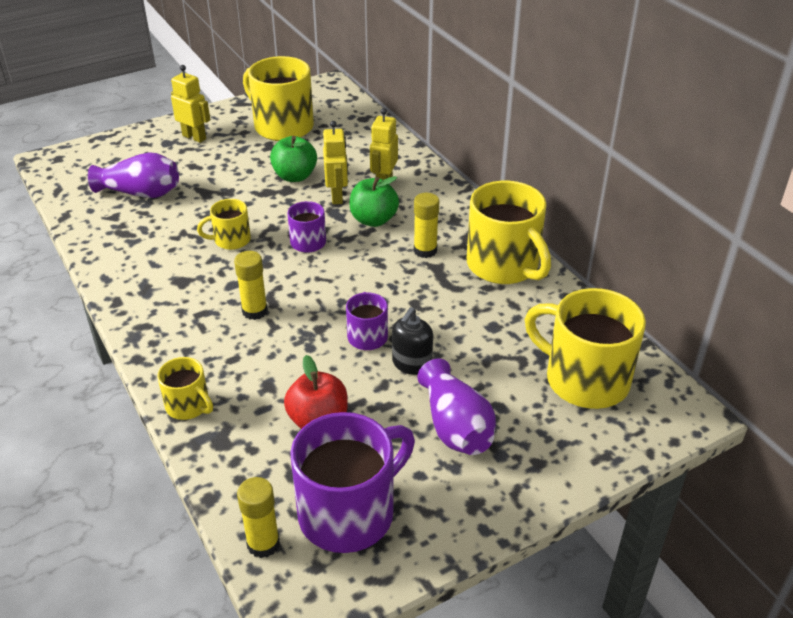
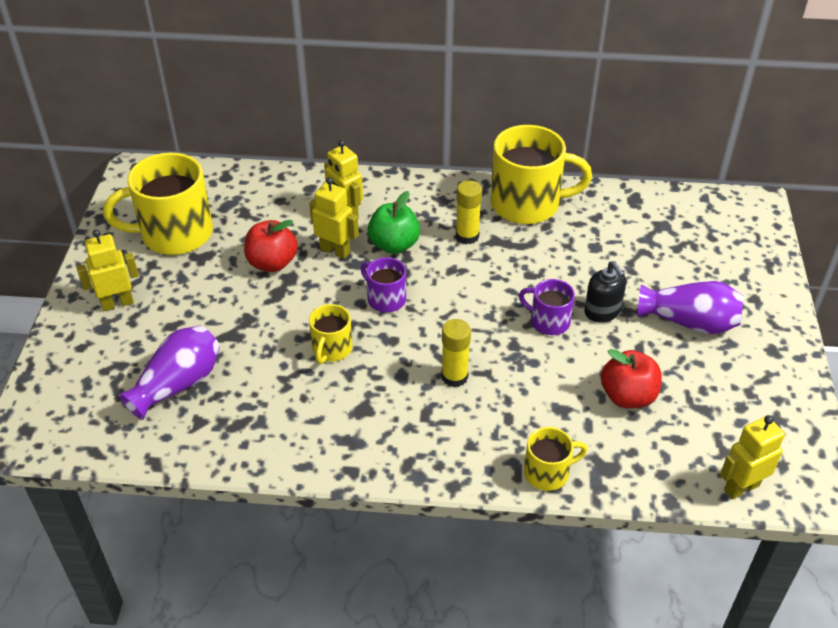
camera: 55 degrees left, 5 degrees up
(263, 544) = (741, 487): yellow glue stick -> yellow robot
(295, 176) = (272, 263): green apple -> red apple
(349, 512) = (739, 422): purple mug -> none
(584, 379) = (688, 233): yellow mug -> none

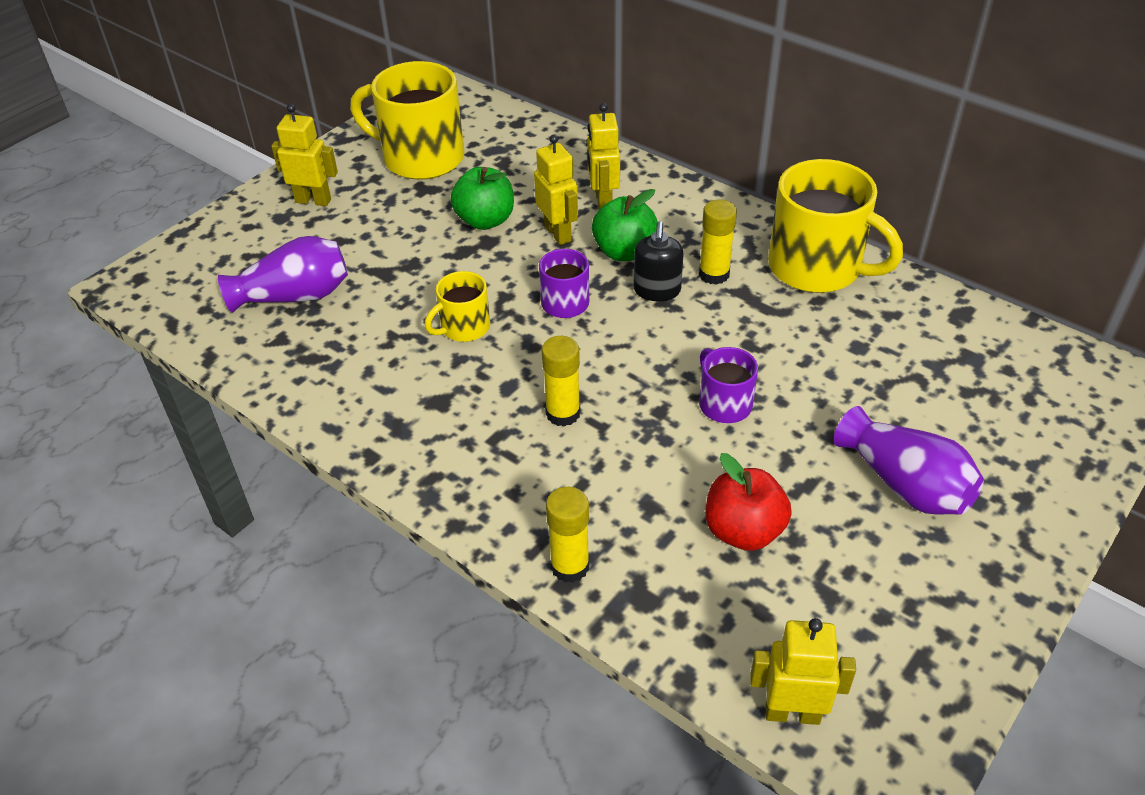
camera: 35 degrees right, 0 degrees up
(272, 263) = (485, 220): red apple -> green apple
(548, 472) = (570, 566): yellow mug -> yellow glue stick
(602, 312) = (800, 422): black soap dispenser -> black soap dispenser (657, 290)

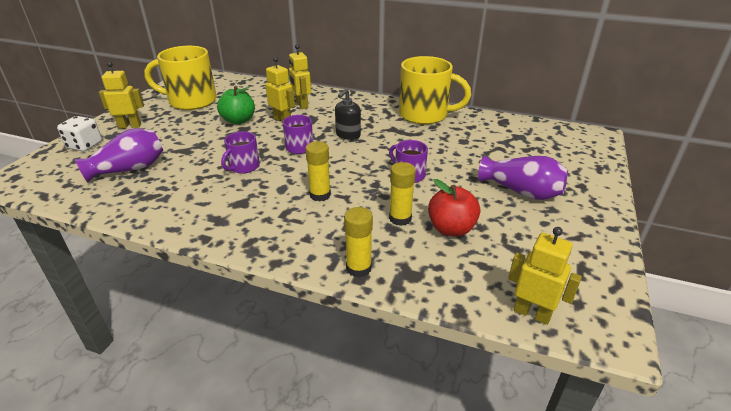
camera: 20 degrees left, 10 degrees down
(241, 231) = (85, 145): none -> white dice
(464, 328) = (243, 167): yellow mug -> purple mug
(624, 252) = (322, 122): green apple -> none
(657, 290) = (348, 135): black soap dispenser -> black soap dispenser turned 45 degrees clockwise
(714, 274) = (374, 124): yellow glue stick -> yellow glue stick (400, 218)
(792, 713) = (532, 313): yellow robot -> yellow robot turned 45 degrees clockwise

